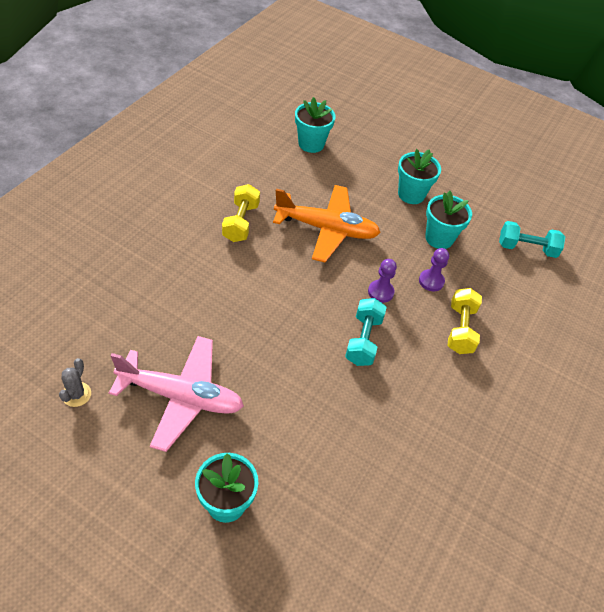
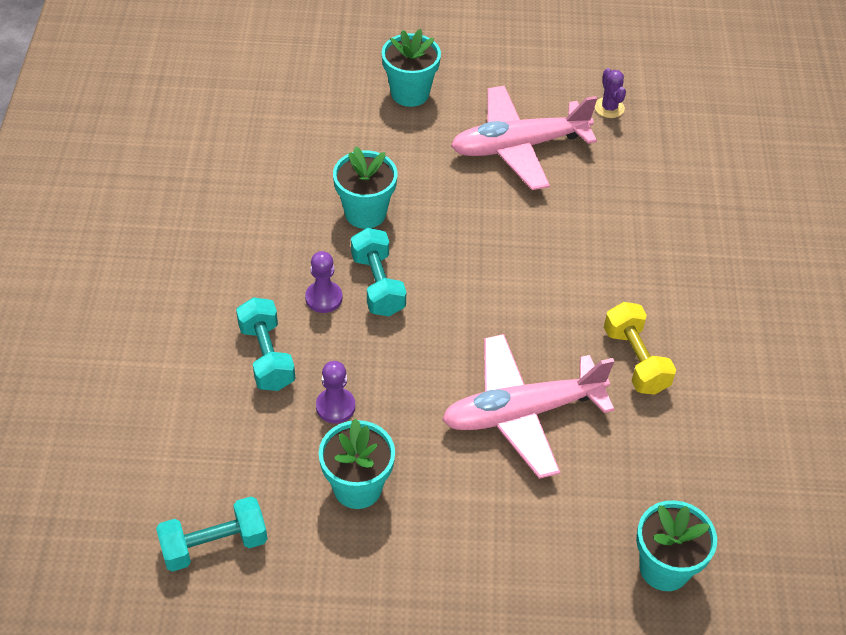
camera: 155 degrees right, 0 degrees up
(76, 394) = (609, 108): grey cactus -> purple cactus
(326, 229) = (522, 412): orange plane -> pink plane
(380, 292) = (393, 355): purple pawn -> purple pawn (323, 298)
(411, 194) = (442, 552): turquoise flower pot -> turquoise flower pot (365, 213)
(460, 329) = (267, 356): yellow dumbbell -> turquoise dumbbell

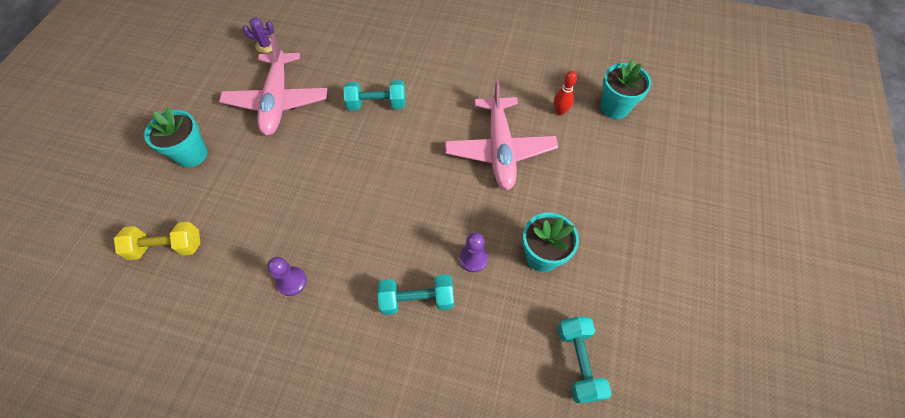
camera: 75 degrees left, 10 degrees up
(323, 298) = (373, 250): purple pawn -> purple pawn (291, 281)
(365, 213) = (300, 207): turquoise flower pot -> none
(378, 285) = (372, 211): turquoise dumbbell -> turquoise dumbbell (377, 104)
(624, 486) = (560, 112): none -> red bowling pin
(635, 360) = (473, 84): yellow dumbbell -> yellow dumbbell (167, 247)

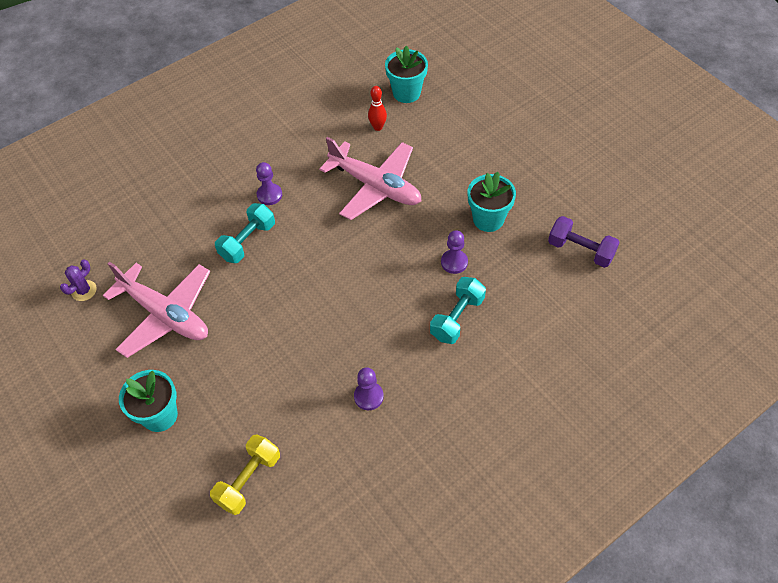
camera: 50 degrees left, 5 degrees down
(430, 89) = (269, 195): none -> purple pawn
(578, 362) = (580, 250): turquoise dumbbell -> purple dumbbell

